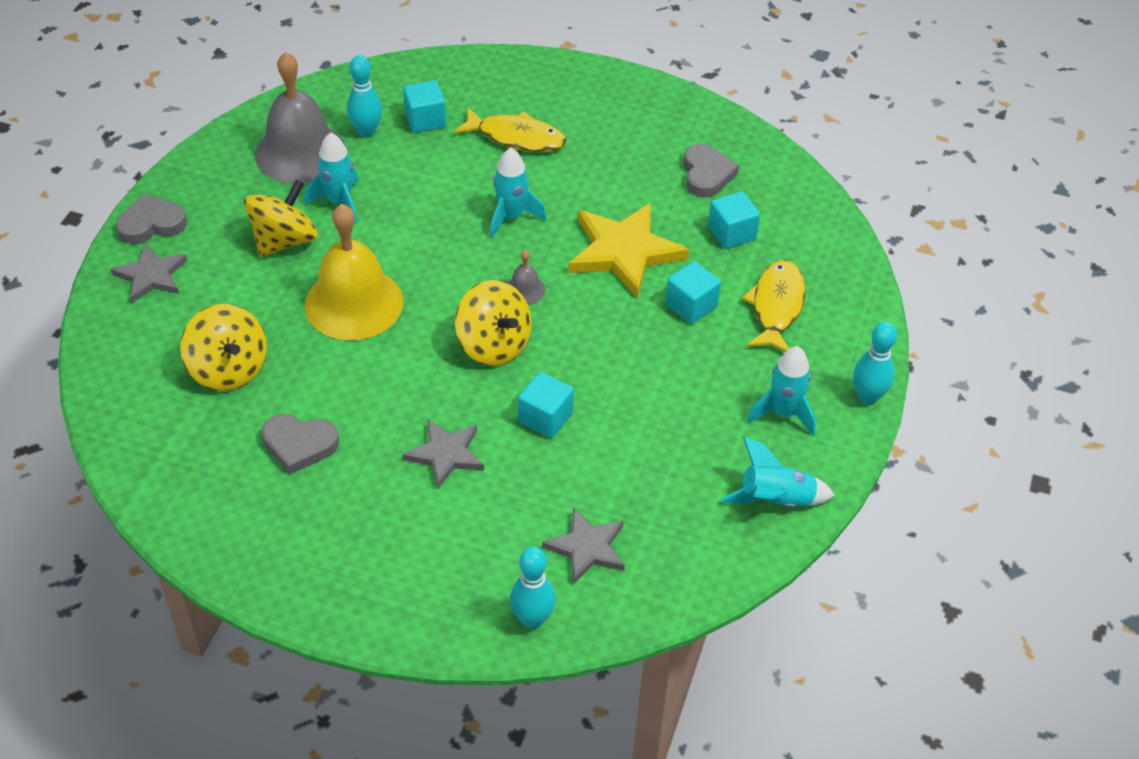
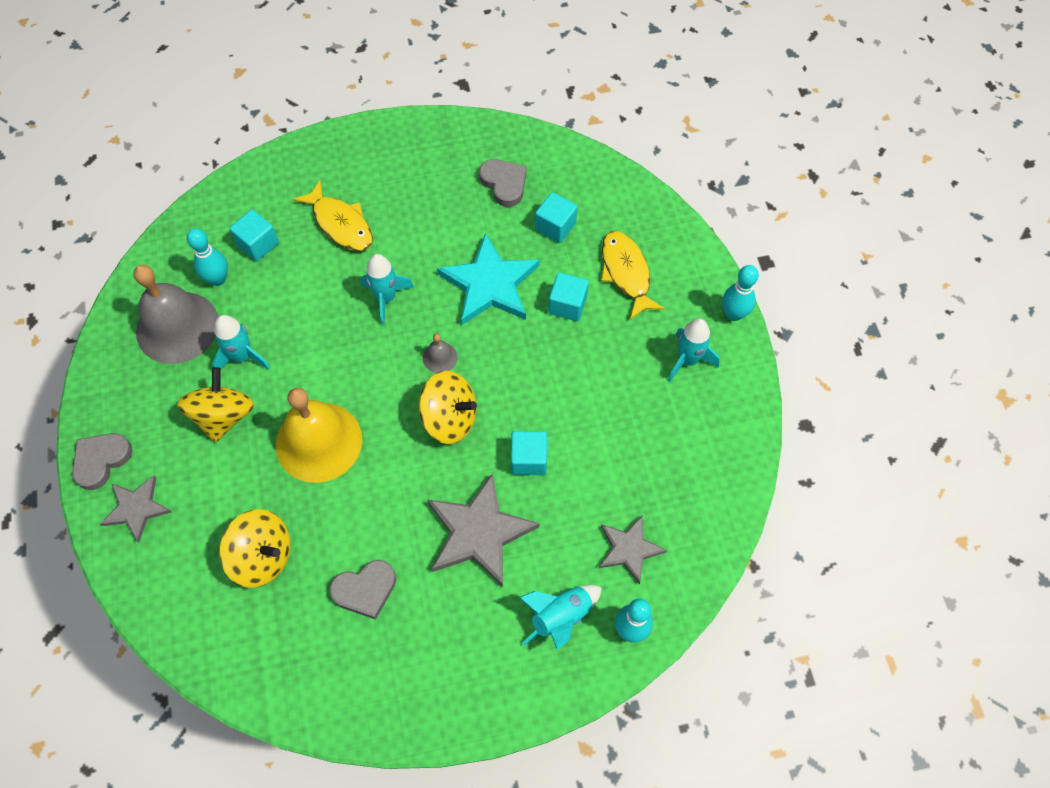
camera: 30 degrees left, 15 degrees up
(446, 454) = (479, 533): grey star -> grey star, size x1.66
(516, 137) = (340, 224): yellow fish -> yellow fish turned 60 degrees clockwise
(624, 252) = (490, 284): yellow star -> turquoise star
(776, 501) = (728, 434): turquoise rocket -> turquoise rocket (561, 617)

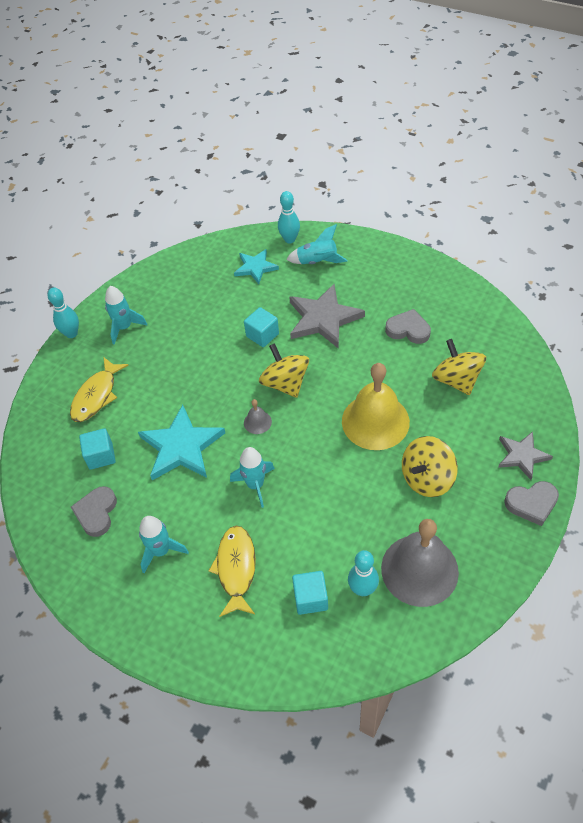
camera: 135 degrees left, 10 degrees down
(242, 357) = (386, 512): turquoise rocket -> turquoise rocket (161, 551)
(567, 305) = (151, 401): turquoise cube -> none
(629, 549) = (255, 267): grey star -> turquoise star

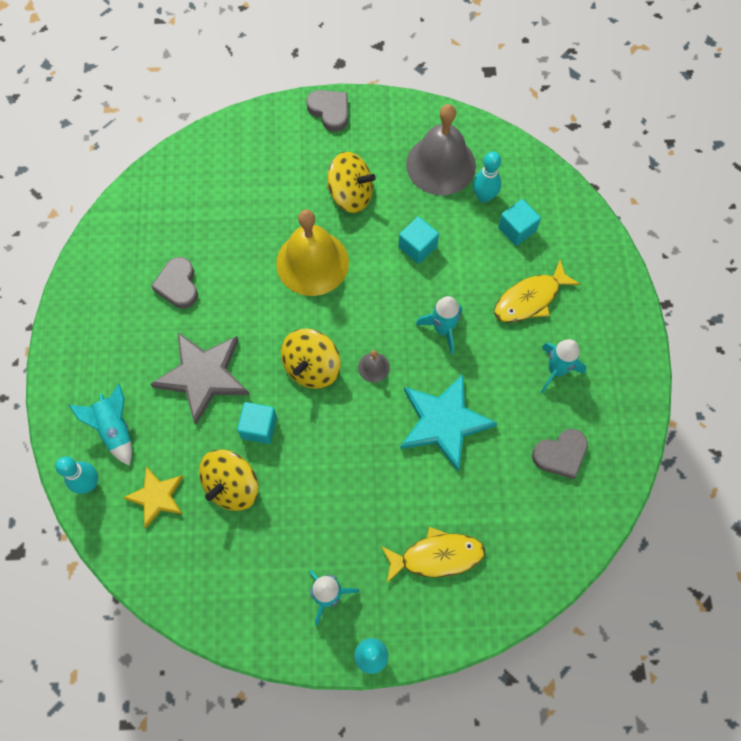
camera: 125 degrees left, 15 degrees up
(101, 456) = (502, 496): turquoise cube -> turquoise cube (417, 247)
(255, 267) = (157, 497): turquoise star -> yellow star
(456, 380) = (224, 215): yellow spinning top -> yellow spinning top (232, 486)
(522, 456) = (284, 134): grey star -> none

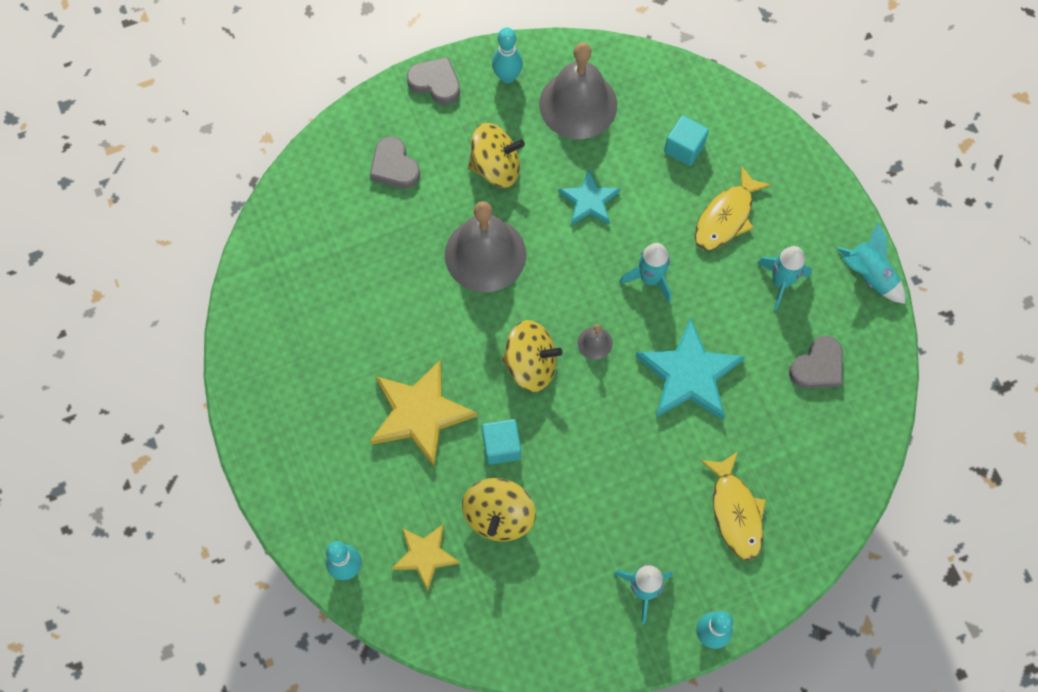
camera: 20 degrees left, 0 degrees up
(115, 429) = (350, 501): turquoise rocket -> turquoise rocket (869, 276)
(178, 285) = (351, 326): grey heart -> grey heart (394, 166)
(203, 376) = (420, 414): grey star -> yellow star
(312, 262) = (485, 254): yellow bell -> grey bell
(312, 367) = (530, 365): yellow spinning top -> yellow spinning top turned 90 degrees counterclockwise
(417, 247) = (589, 201): turquoise cube -> turquoise star
(436, 556) = (735, 512): yellow fish -> yellow fish turned 105 degrees clockwise
(484, 196) = (636, 124): turquoise bowling pin -> turquoise bowling pin (507, 77)

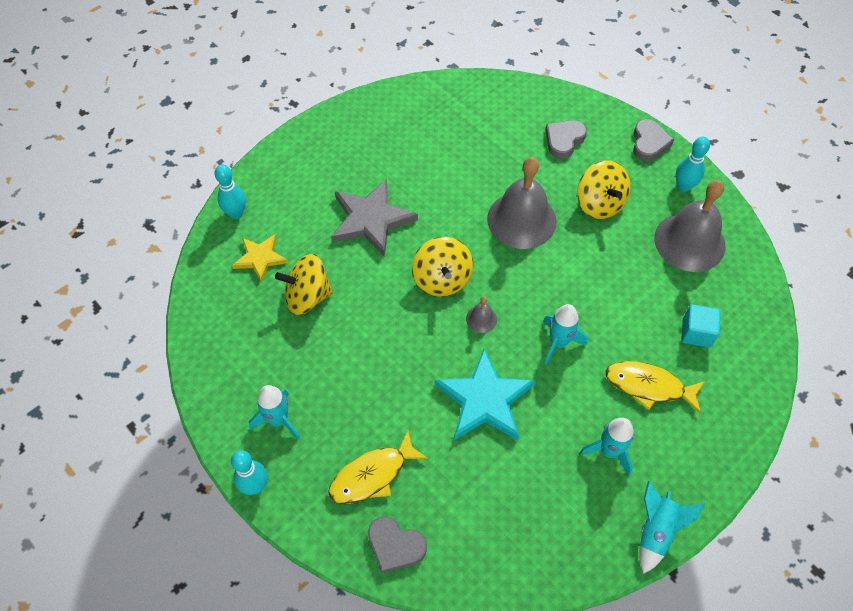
camera: 70 degrees right, 10 degrees down
(420, 414) = (371, 219): yellow star -> grey star
(501, 446) = (365, 280): turquoise cube -> none
(589, 201) = (606, 276): turquoise star -> none
(817, 366) = (540, 508): grey heart -> grey heart (395, 546)

